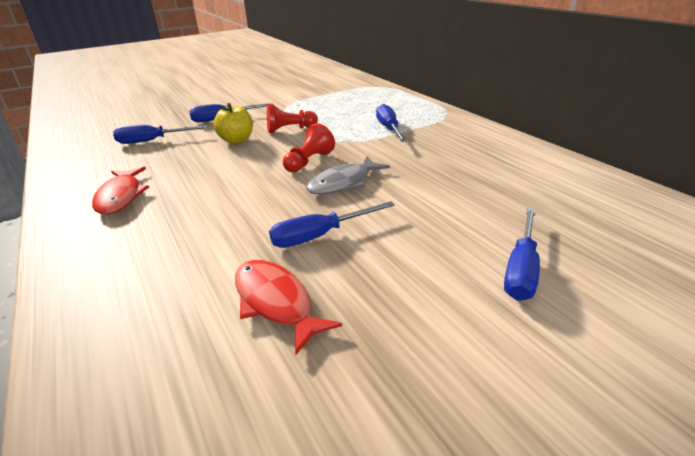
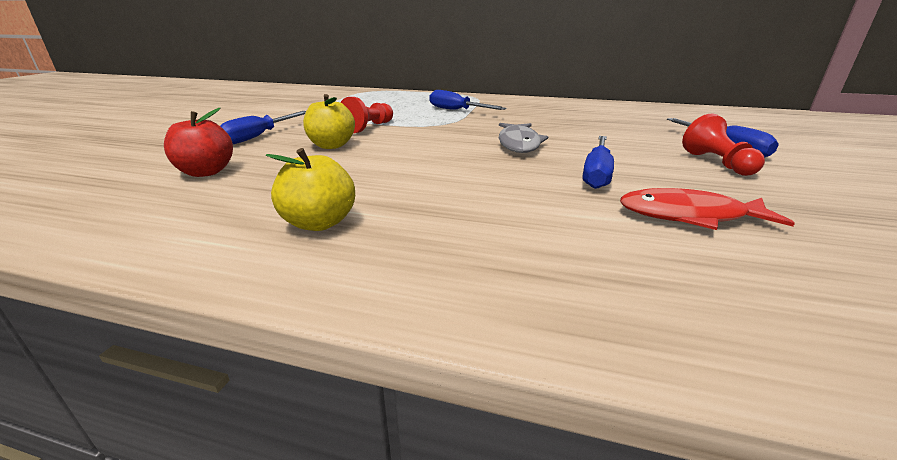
camera: 45 degrees left, 5 degrees down
(121, 197) = (319, 223): red fish -> yellow apple
(152, 141) = (206, 172): blue screwdriver -> red apple
(309, 162) = (453, 140): red pawn -> red pawn (717, 163)

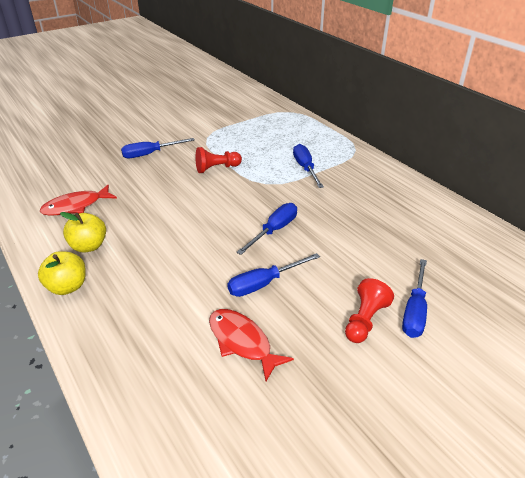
camera: 40 degrees right, 10 degrees up
(206, 172) = (93, 181): red apple -> none
(217, 198) = (76, 206): none -> red fish
(331, 145) = (171, 181): yellow apple -> yellow apple (67, 287)
(519, 144) = (274, 230): grey fish -> blue screwdriver

